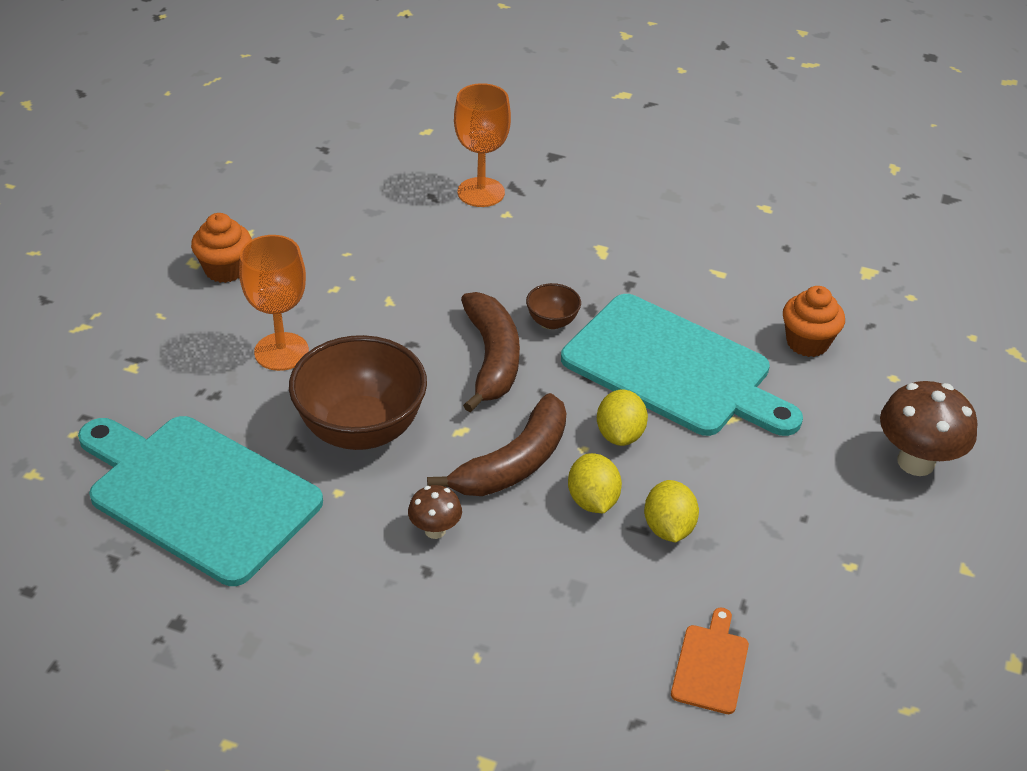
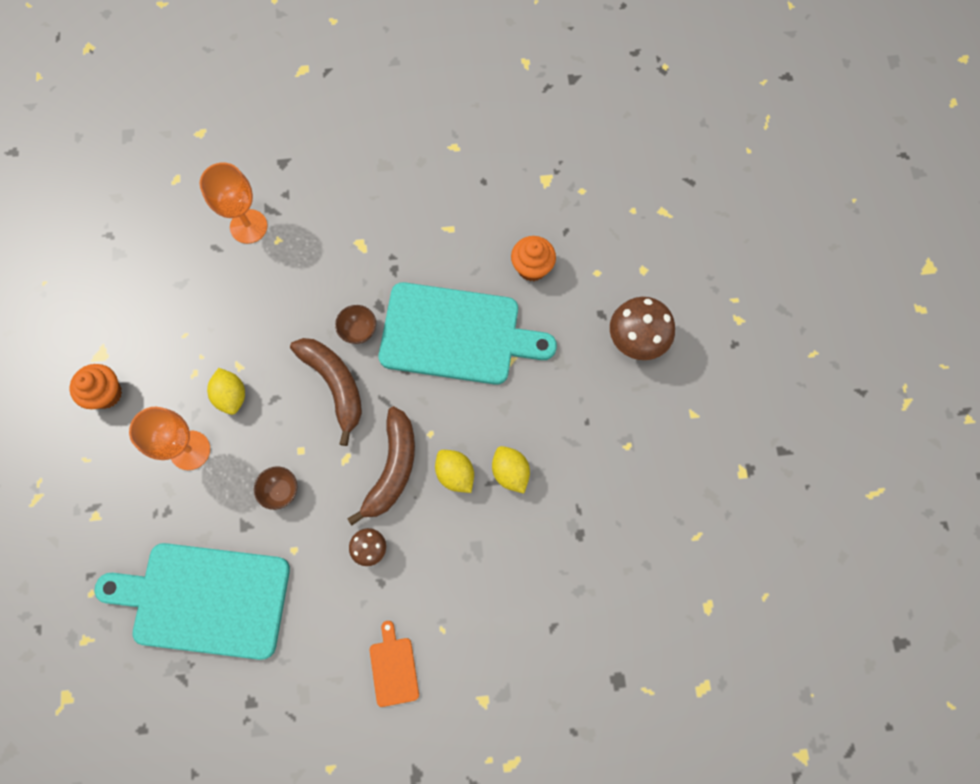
camera: 25 degrees left, 30 degrees up
(361, 429) = (280, 491): brown bowl -> brown bowl, size x0.45
(620, 434) = (447, 410): yellow lemon -> yellow lemon (231, 396)
(711, 665) = (577, 564): orange cutting board -> orange cutting board (393, 668)

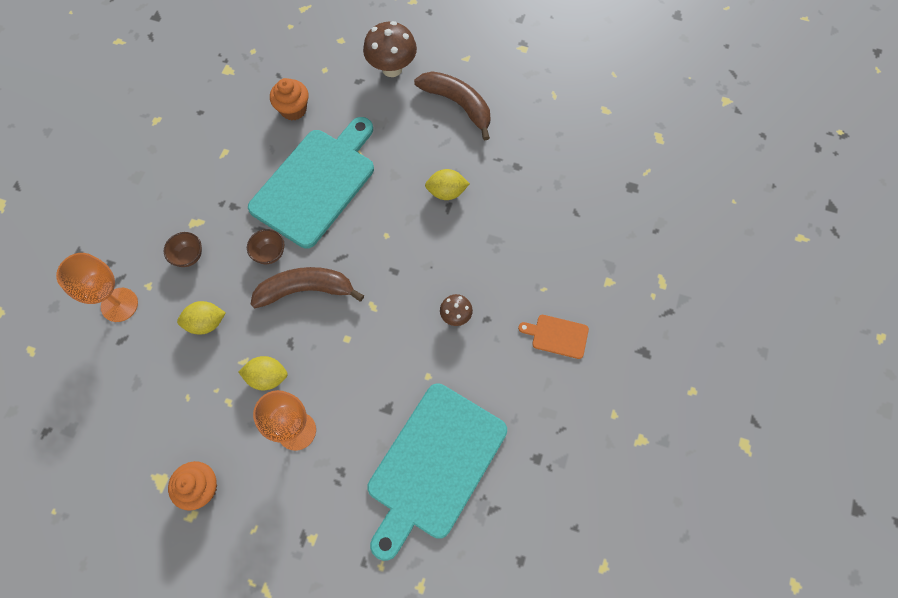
camera: 65 degrees left, 5 degrees down
(280, 491) = (373, 368): brown bowl -> brown bowl (189, 256)
(392, 468) = (399, 274): brown banana -> brown banana (458, 104)
(455, 474) = (428, 230): yellow lemon -> yellow lemon (206, 323)

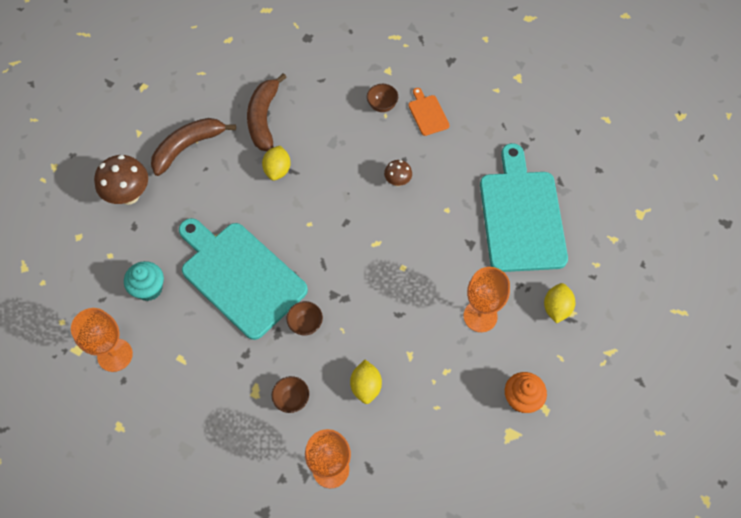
camera: 80 degrees left, 5 degrees down
(224, 99) = (115, 355): none -> orange goblet
(267, 377) = (428, 336): yellow lemon -> yellow lemon (556, 308)
(293, 109) = (149, 289): orange cupcake -> turquoise cupcake
(306, 290) = (350, 296): brown banana -> brown banana (264, 118)
(434, 465) = (521, 216): turquoise cutting board -> turquoise cutting board turned 135 degrees counterclockwise
(556, 283) = (382, 105): none -> brown bowl
(557, 336) = (427, 113): orange cutting board -> orange cutting board turned 135 degrees clockwise

